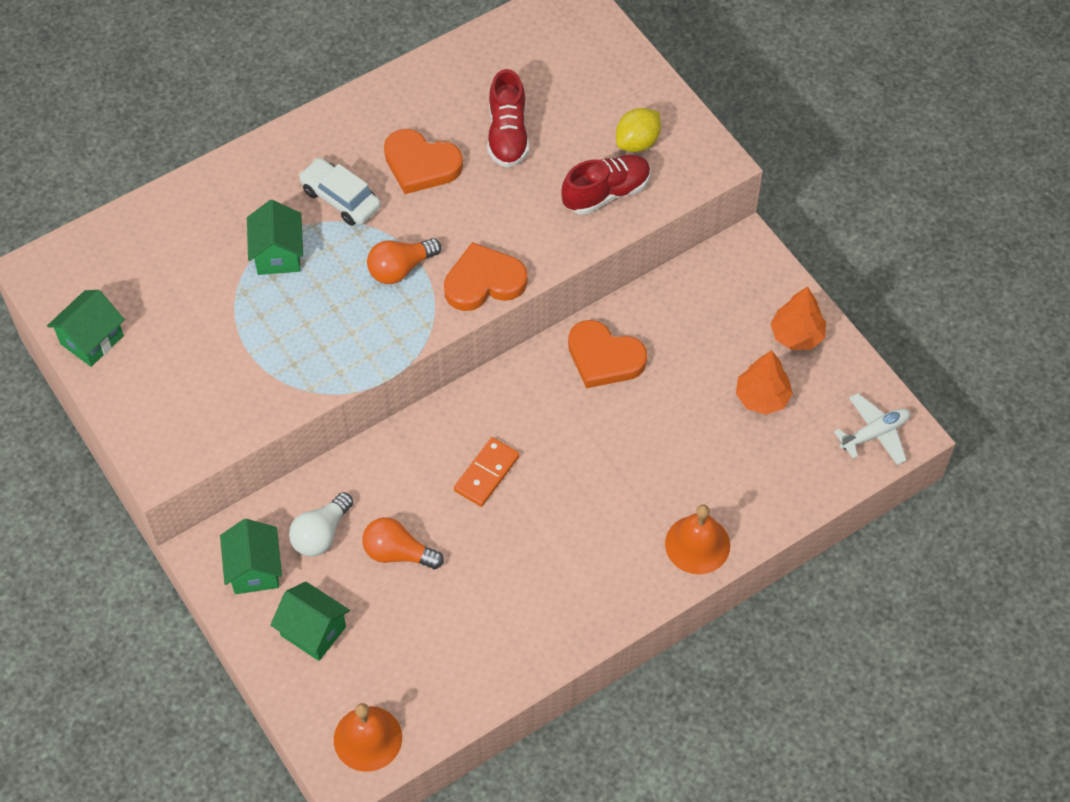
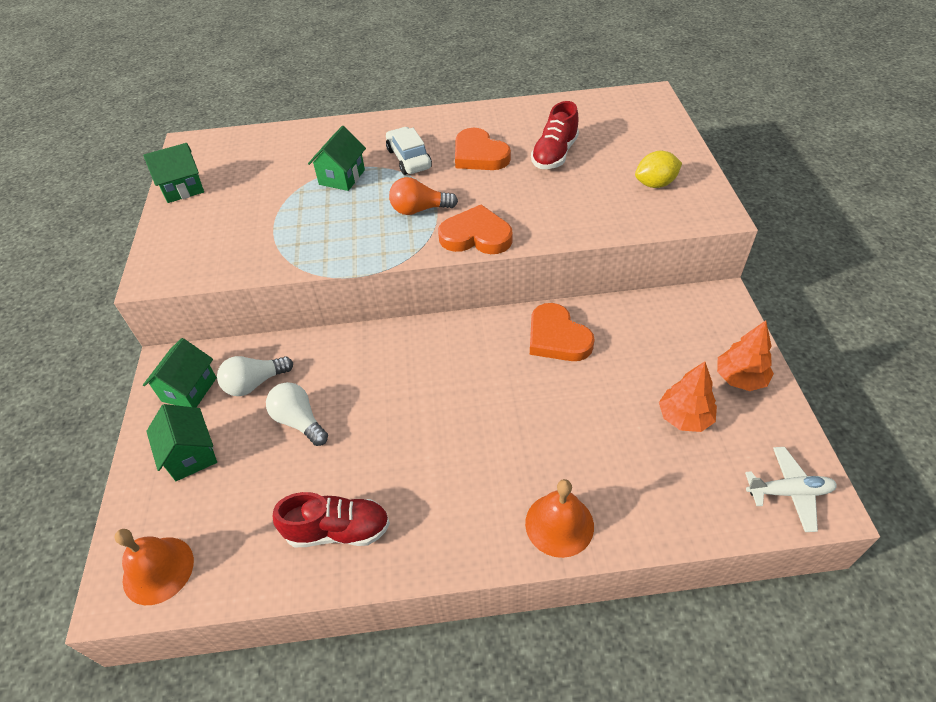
camera: 30 degrees right, 10 degrees down
(398, 553) = (299, 421): orange light bulb -> white light bulb
(486, 473) = (409, 388): orange domino -> none
(606, 193) = (611, 208): red shoe -> red shoe (338, 530)

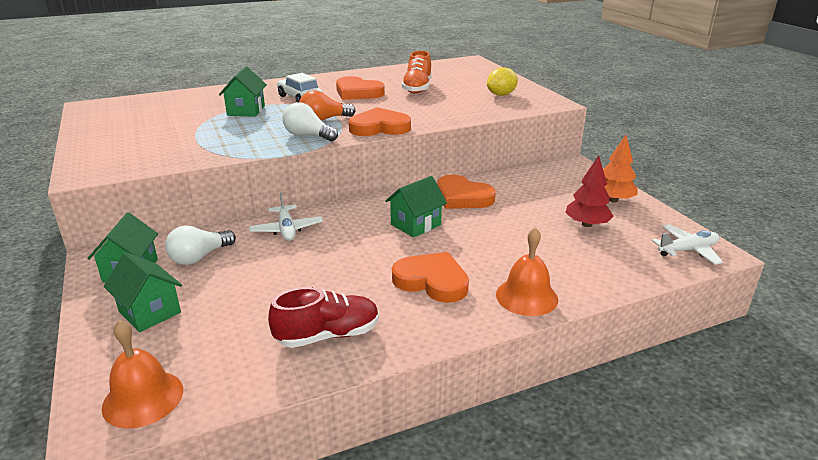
camera: 20 degrees left, 20 degrees down
(183, 188) = (95, 127): green house -> green house (415, 225)
(299, 421) = (255, 274): white light bulb -> white light bulb (308, 136)
(349, 357) = (286, 229): none -> white plane
(468, 474) = (432, 281): none -> orange heart
(554, 154) = (417, 88): red shoe -> orange shoe
(684, 417) = (587, 224): orange tree -> red tree

